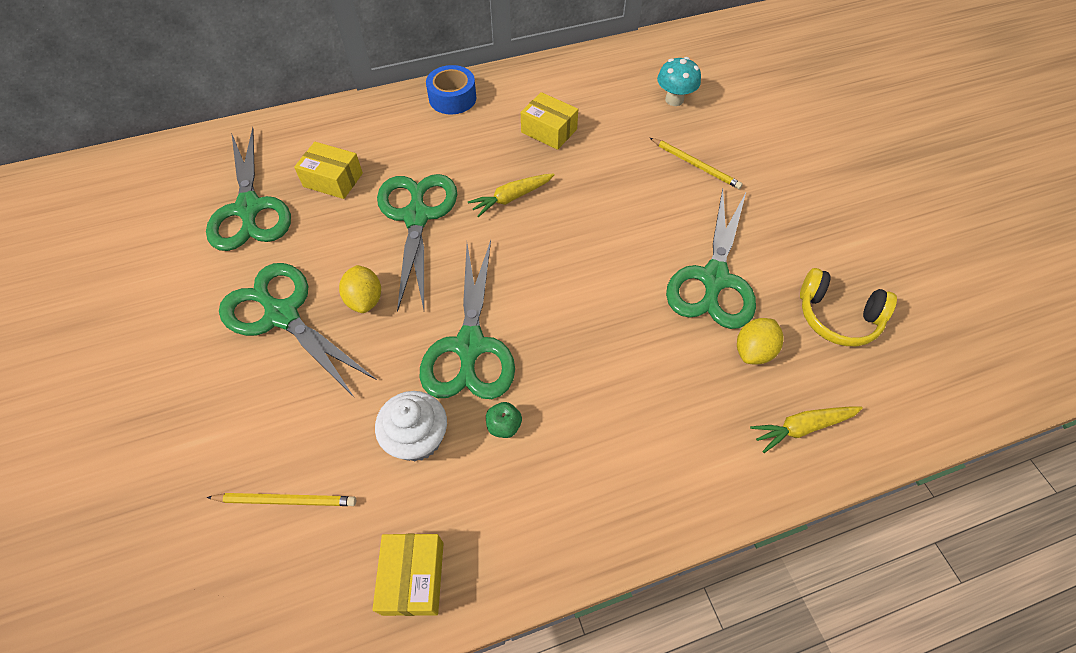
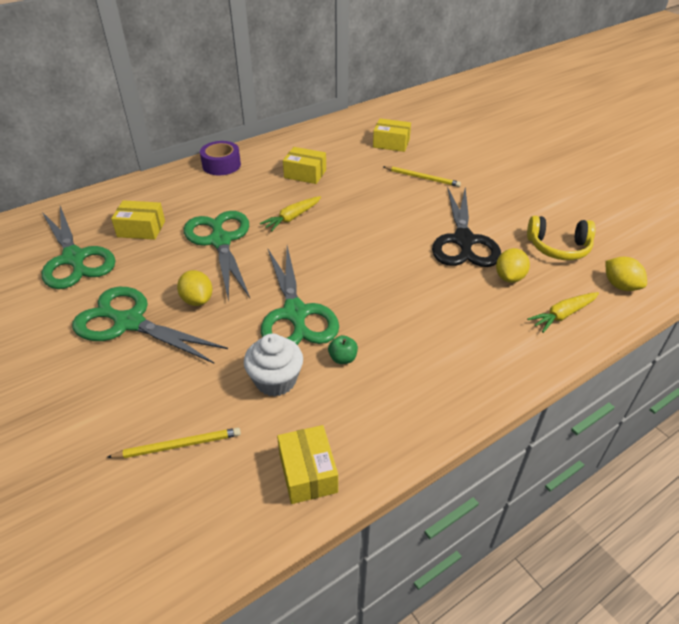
camera: 15 degrees left, 15 degrees down
(452, 98) = (221, 165): blue tape -> purple tape
(674, 100) = (391, 143): turquoise mushroom -> yellow box
(714, 279) = (463, 241): green scissors -> black scissors
(899, 398) = (620, 286): none -> yellow lemon

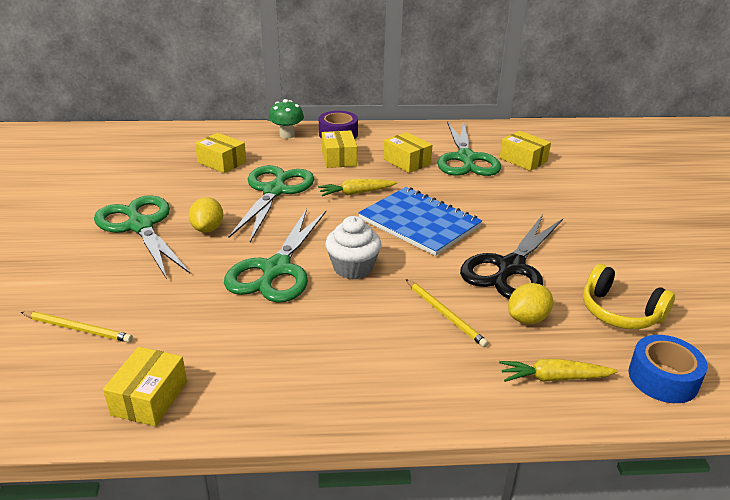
camera: 30 degrees right, 10 degrees down
(74, 258) = (151, 167): green scissors -> green scissors (466, 158)
(175, 180) = (287, 135): none -> green mushroom
(245, 189) = (339, 158): none -> yellow box
(275, 380) = (202, 314): white cupcake -> white cupcake (353, 268)
(343, 358) = (278, 321): green apple -> none
(366, 227) = (419, 223): none -> blue notebook
(422, 178) = (525, 199): yellow pencil -> yellow pencil (445, 314)
(620, 286) = (663, 378): yellow lemon -> blue tape

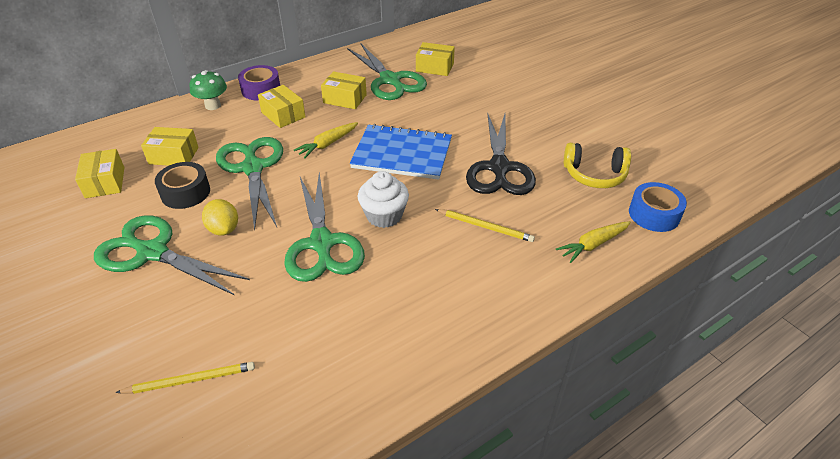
camera: 30 degrees left, 10 degrees up
(149, 398) = (319, 408): yellow box -> yellow box (105, 182)
(205, 192) = (185, 192): none -> black tape
(527, 319) = (542, 206): yellow lemon -> none

